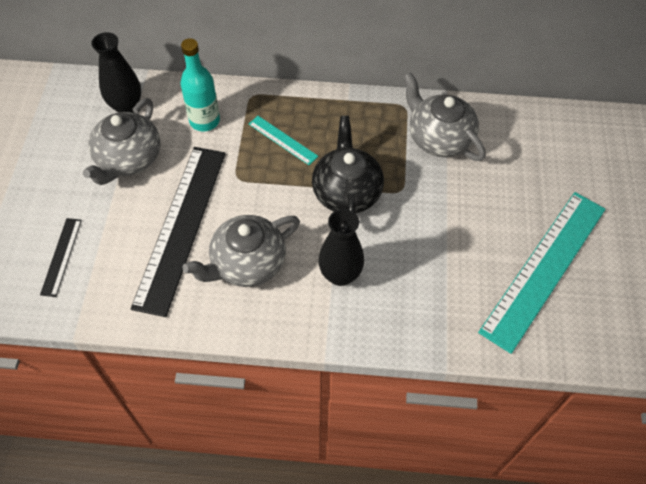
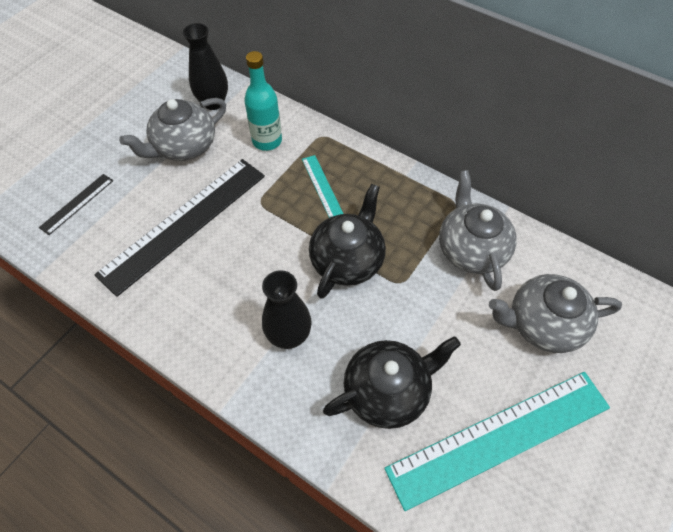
camera: 30 degrees right, 0 degrees up
(247, 263) = (215, 283): grey teapot -> grey teapot (542, 324)
(444, 276) = (387, 390): none -> black teapot

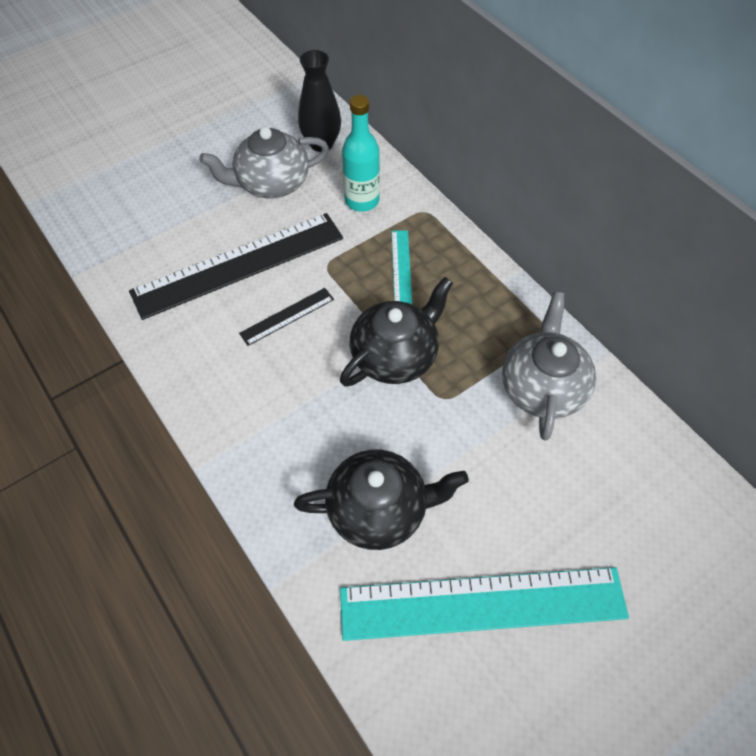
camera: 20 degrees right, 0 degrees up
(77, 203) = (141, 213): black ruler -> black ruler (287, 316)
(289, 336) = (298, 416): black vase -> none
(542, 324) = (590, 497): grey teapot -> none

